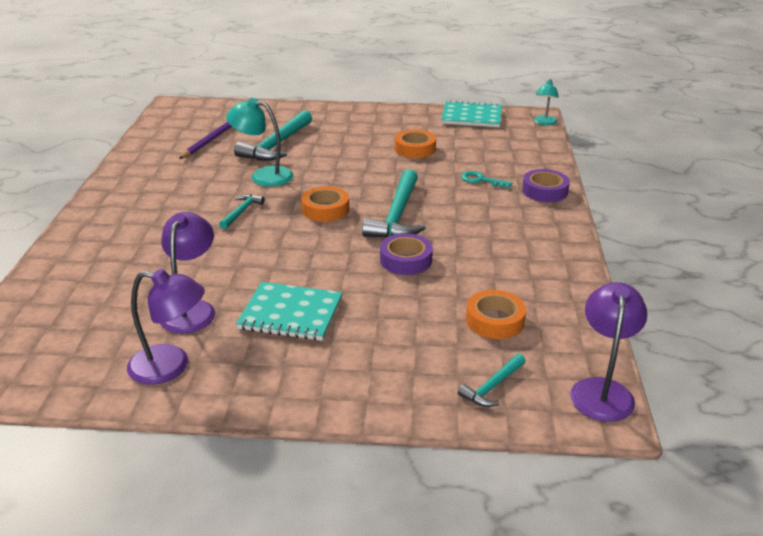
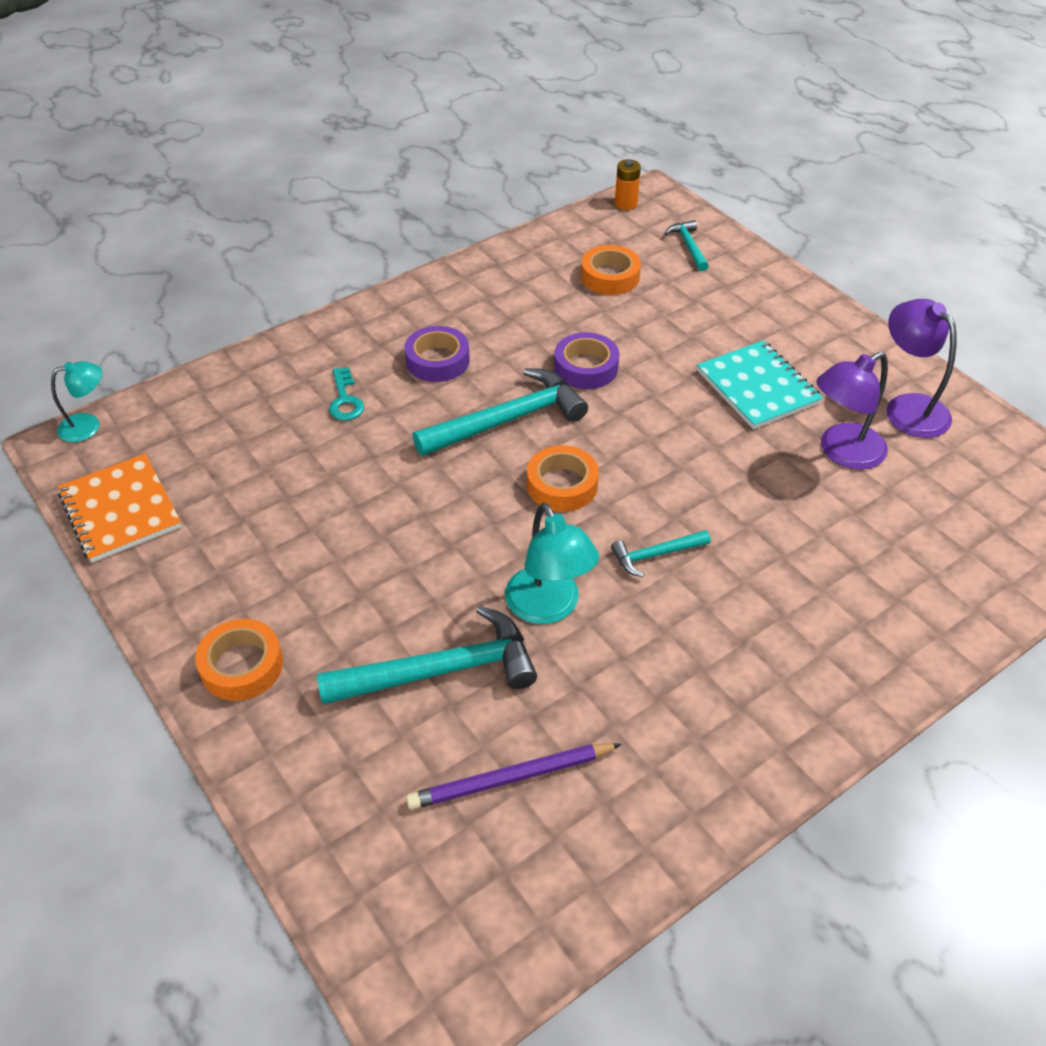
camera: 130 degrees left, 15 degrees up
(415, 149) = (305, 505): orange tape -> orange tape (242, 665)
(471, 116) = (120, 510): turquoise notebook -> orange notebook
(492, 386) = (688, 246): turquoise hammer -> turquoise hammer turned 105 degrees counterclockwise
(544, 191) = (324, 342): purple tape -> purple tape (437, 360)
(602, 390) = (626, 204): purple lamp -> orange battery

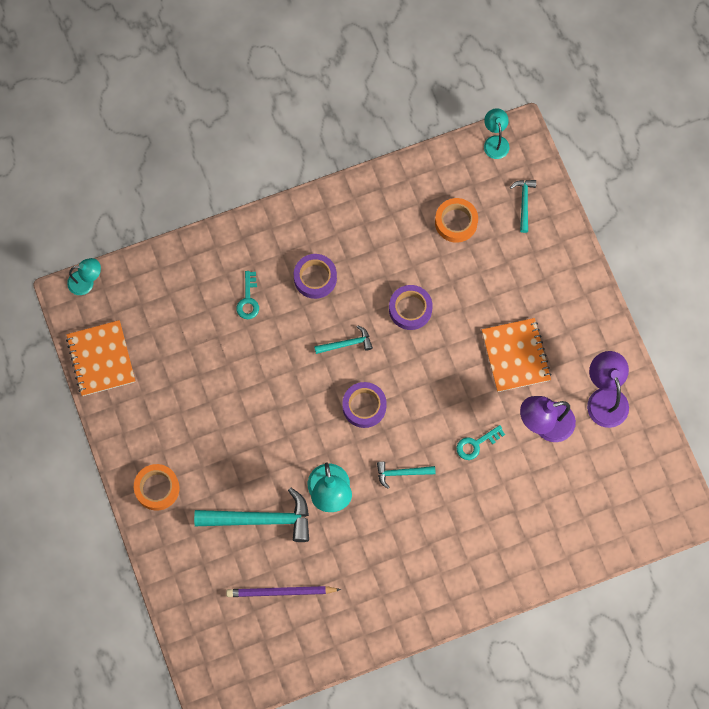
camera: 15 degrees right, 25 degrees up
(508, 420) = (346, 344): turquoise hammer -> turquoise hammer, size x0.51
(562, 485) = (364, 406): orange tape -> purple tape
(626, 204) = (495, 142): orange battery -> turquoise lamp
(753, 495) = (476, 444): none -> turquoise key
(757, 387) = (515, 356): turquoise notebook -> orange notebook

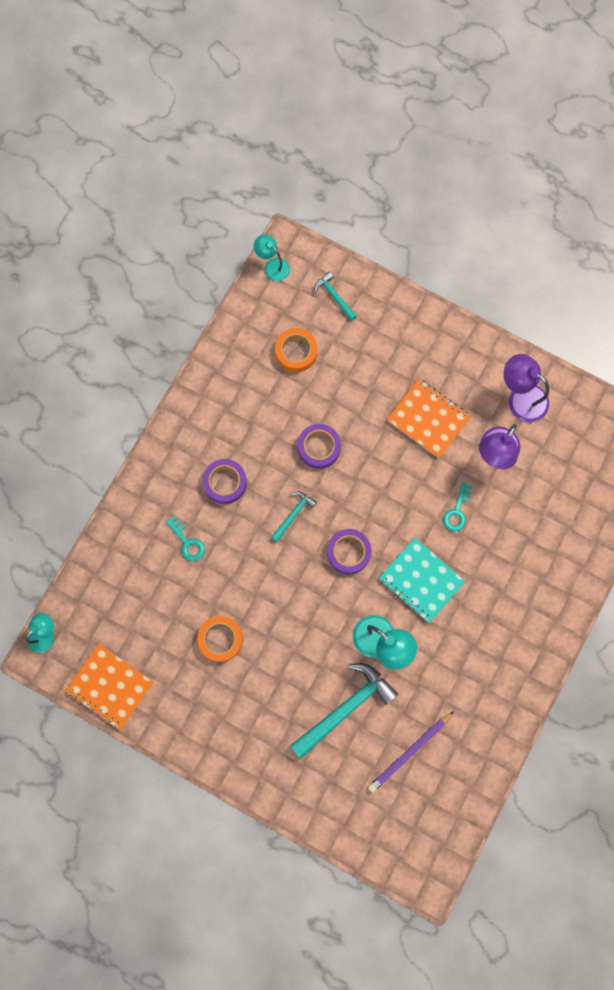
camera: 40 degrees left, 5 degrees up
(157, 488) = (244, 752): orange tape -> orange tape (220, 639)
(401, 473) = (421, 580): turquoise hammer -> turquoise notebook

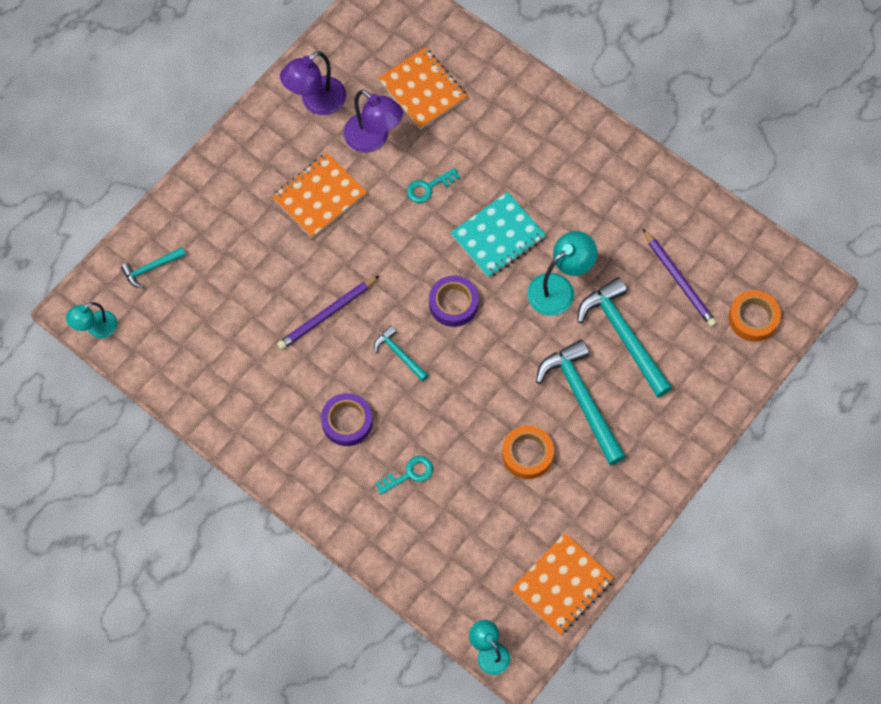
camera: 80 degrees left, 10 degrees down
(279, 679) = (581, 399): none -> turquoise hammer
(296, 352) = (208, 320): orange tape -> orange tape (753, 318)
(319, 447) = (327, 314): purple tape -> purple pencil
(457, 511) = (429, 187): turquoise key -> turquoise key turned 120 degrees clockwise
(554, 488) = (423, 90): none -> orange notebook

